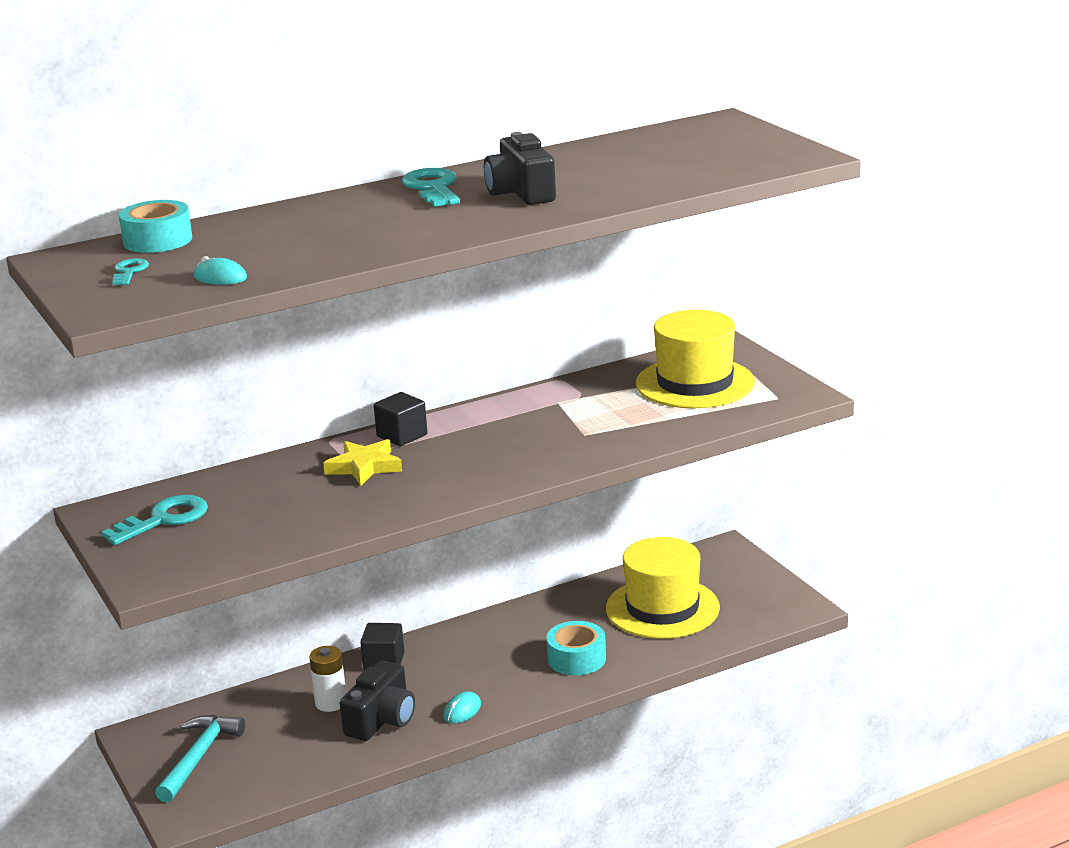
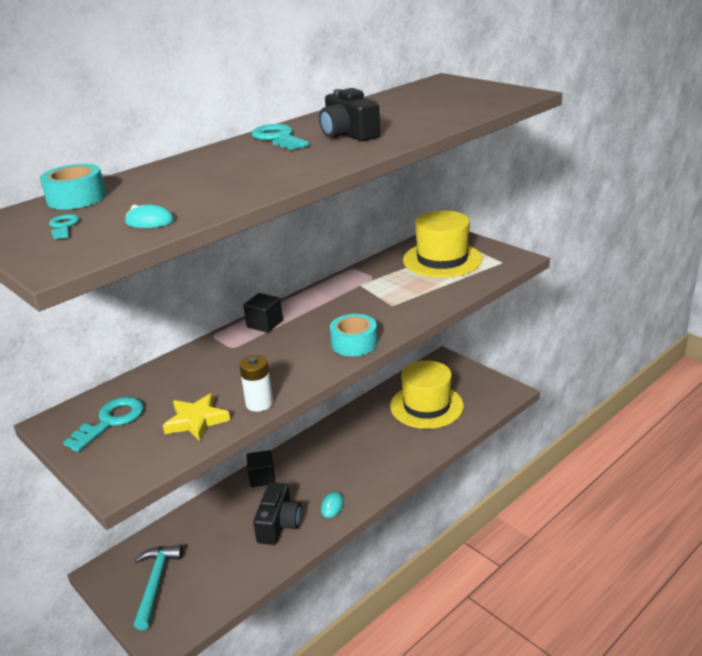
camera: 15 degrees left, 5 degrees up
(331, 703) = (237, 517): white battery -> white battery (259, 403)
(364, 467) = (249, 352): yellow star -> yellow star (196, 421)
(576, 659) = (390, 452): turquoise tape -> turquoise tape (354, 343)

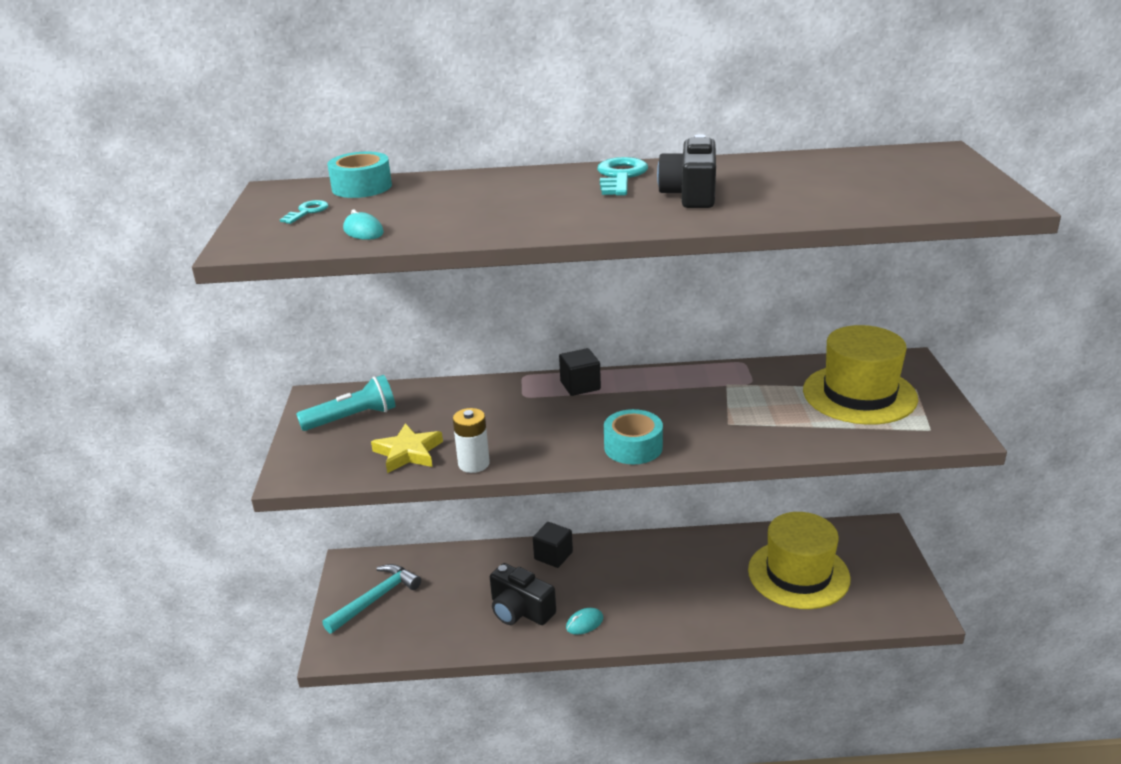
camera: 40 degrees right, 0 degrees up
(111, 421) = (352, 418): turquoise key -> turquoise flashlight
(279, 524) = (520, 610): black camera -> black camera turned 75 degrees clockwise

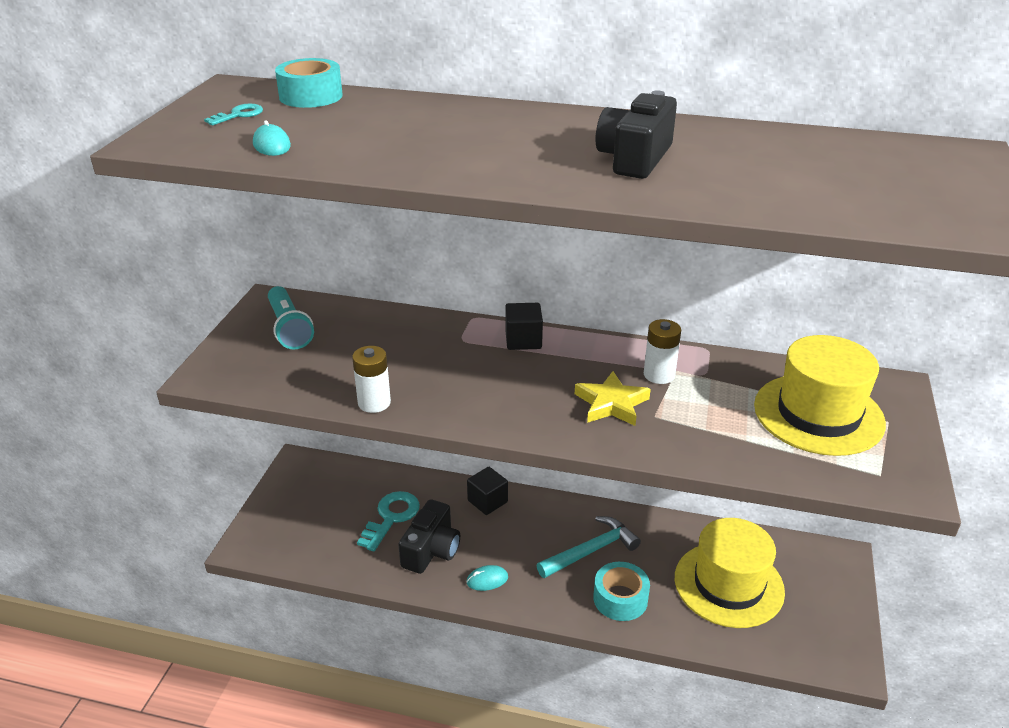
camera: 15 degrees right, 5 degrees up
(352, 418) = (289, 328): turquoise flashlight -> turquoise flashlight turned 75 degrees clockwise
(375, 599) = (304, 504): turquoise hammer -> turquoise hammer (590, 551)
(408, 452) = (319, 376): yellow star -> yellow star (611, 404)
(520, 610) = (431, 550): black camera -> black camera turned 120 degrees counterclockwise
(620, 176) = (576, 125): turquoise key -> turquoise key (391, 517)
(633, 447) = (540, 421): turquoise tape -> turquoise tape (620, 599)
(714, 390) = (659, 375): none -> white battery

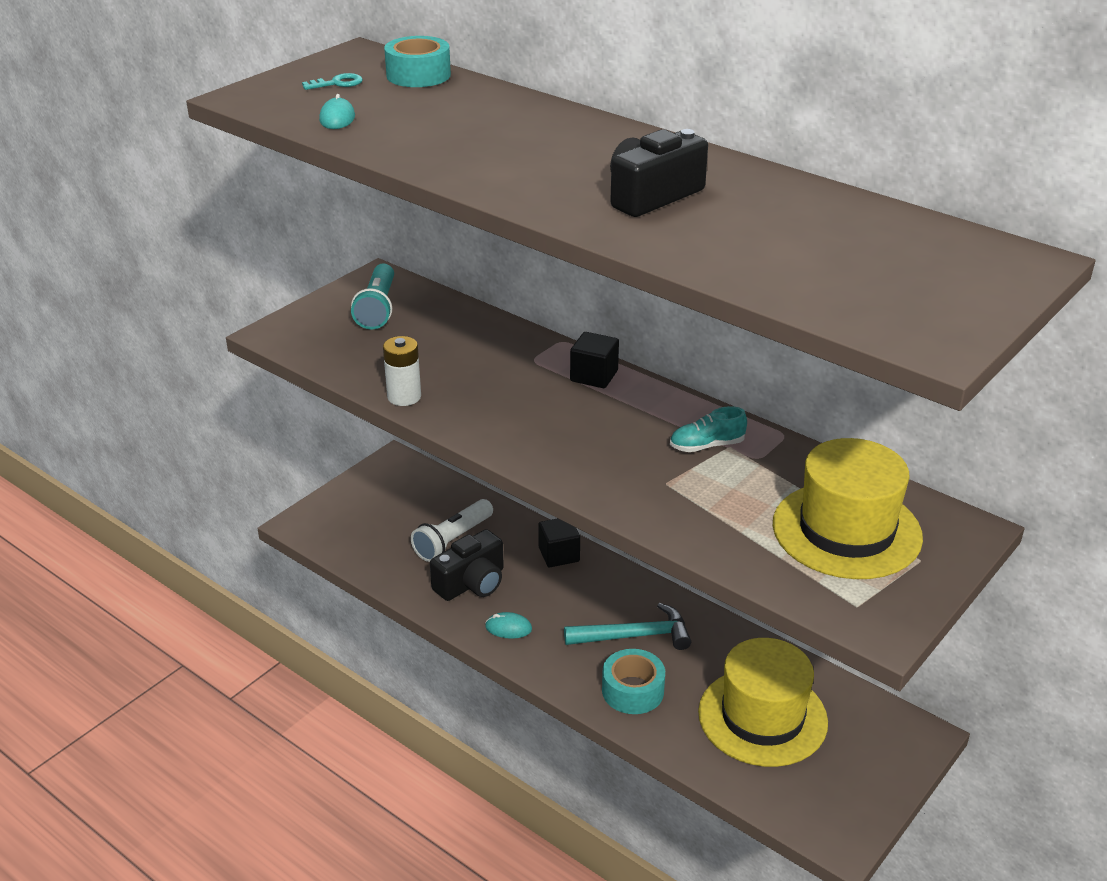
camera: 25 degrees right, 0 degrees up
(391, 517) = (452, 540): turquoise key -> white flashlight
(611, 404) = (631, 459): yellow star -> none
(659, 375) = (706, 446): white battery -> turquoise shoe

